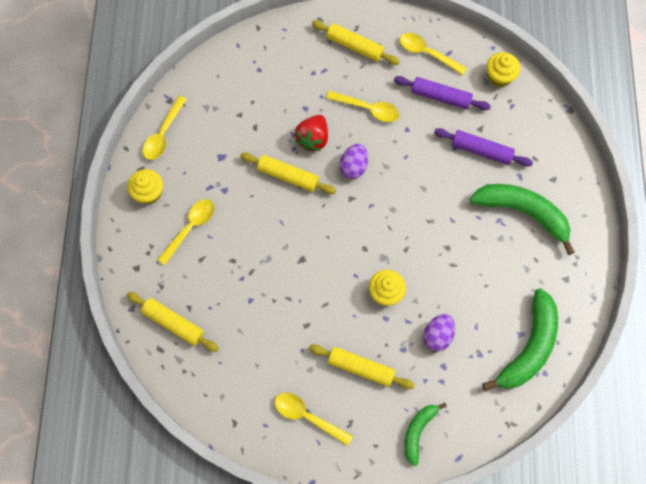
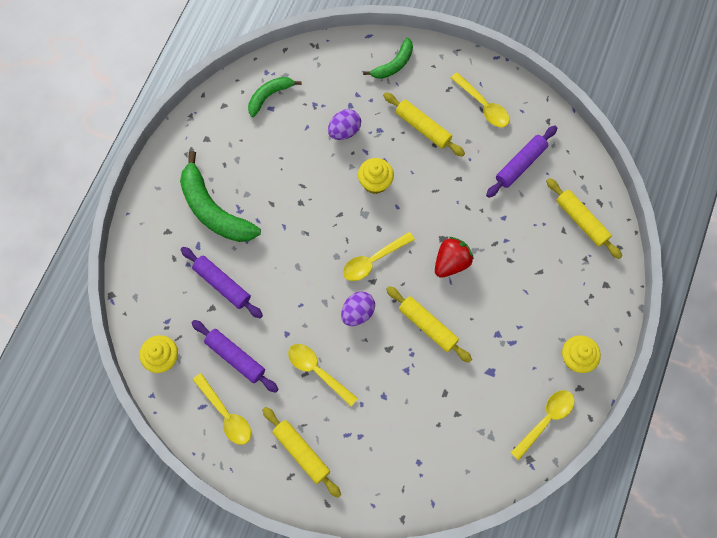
camera: 160 degrees left, 0 degrees up
(190, 228) = (543, 306): yellow spoon -> yellow spoon (373, 260)
(249, 362) = (520, 164): none -> purple rolling pin
(313, 139) = (388, 358): red strawberry -> red strawberry (451, 262)
(528, 347) = (269, 96): green banana -> green banana, size x0.56

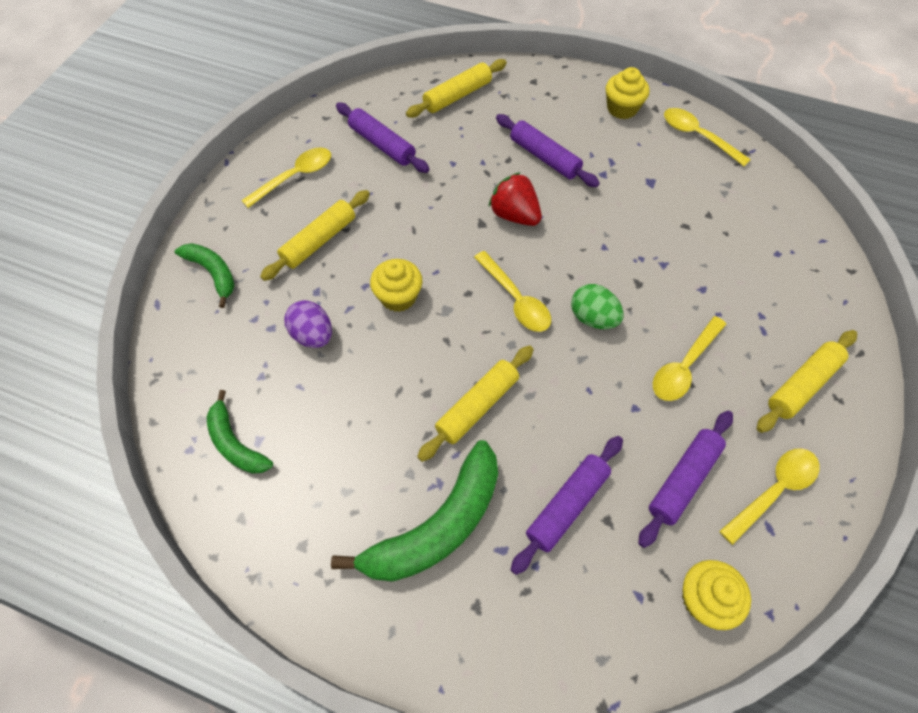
camera: 90 degrees left, 10 degrees down
(357, 313) = (593, 318): purple egg -> green egg
(428, 326) = (602, 241): yellow rolling pin -> yellow rolling pin (477, 406)
(513, 288) = (544, 157): none -> purple rolling pin

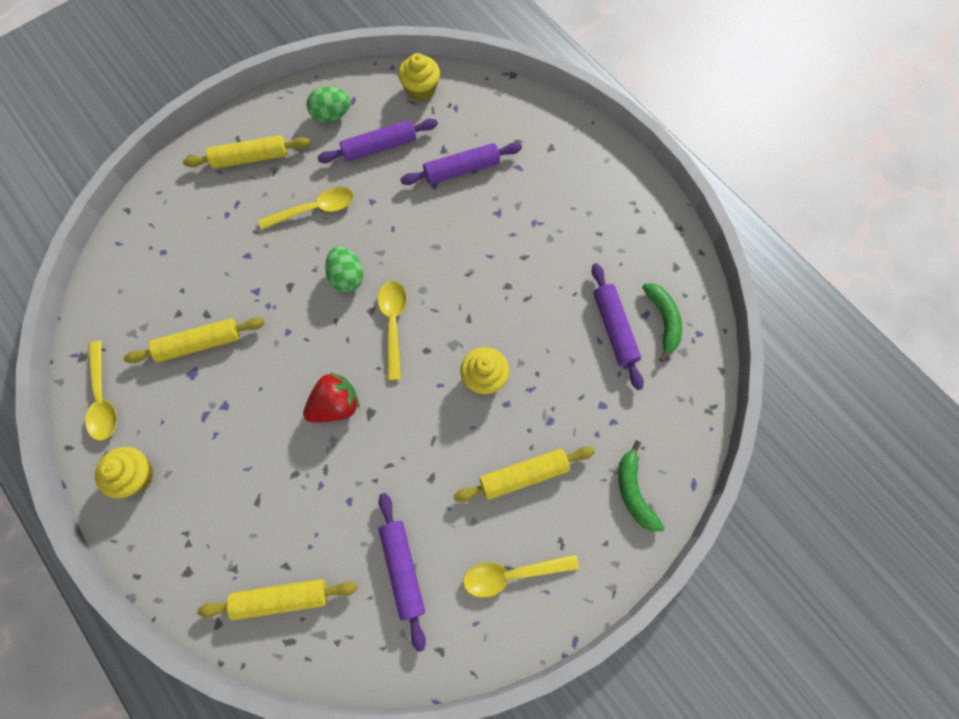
camera: 150 degrees left, 10 degrees up
(313, 335) = (570, 379): purple egg -> none
(437, 525) = (549, 199): green banana -> none
(477, 406) = (477, 257): yellow rolling pin -> yellow rolling pin (199, 343)
(514, 215) = (336, 405): red strawberry -> red strawberry turned 105 degrees counterclockwise
(544, 157) = (259, 456): purple rolling pin -> purple rolling pin (614, 328)
(773, 490) = (332, 115): yellow spoon -> green egg

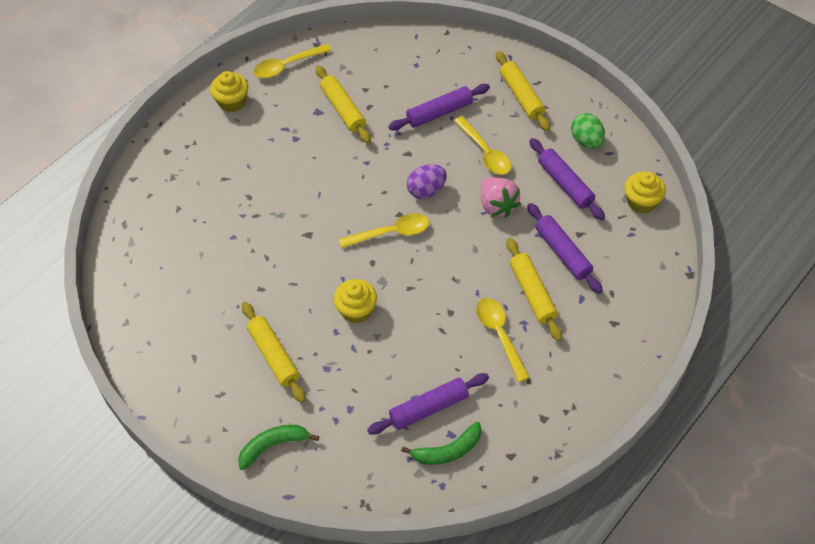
camera: 80 degrees right, 15 degrees down
(281, 598) = (154, 212): yellow rolling pin -> yellow rolling pin (532, 293)
(336, 405) = (310, 209): red strawberry -> none
(347, 277) = (426, 190): green egg -> purple egg
(388, 214) = (497, 206): none -> pink strawberry
(402, 569) = (184, 284): purple rolling pin -> purple rolling pin (439, 113)
(512, 574) = (190, 361): yellow spoon -> yellow spoon (499, 335)

